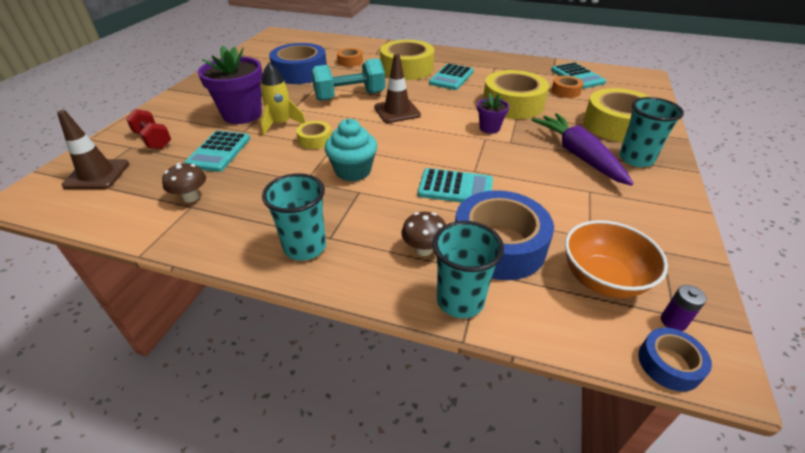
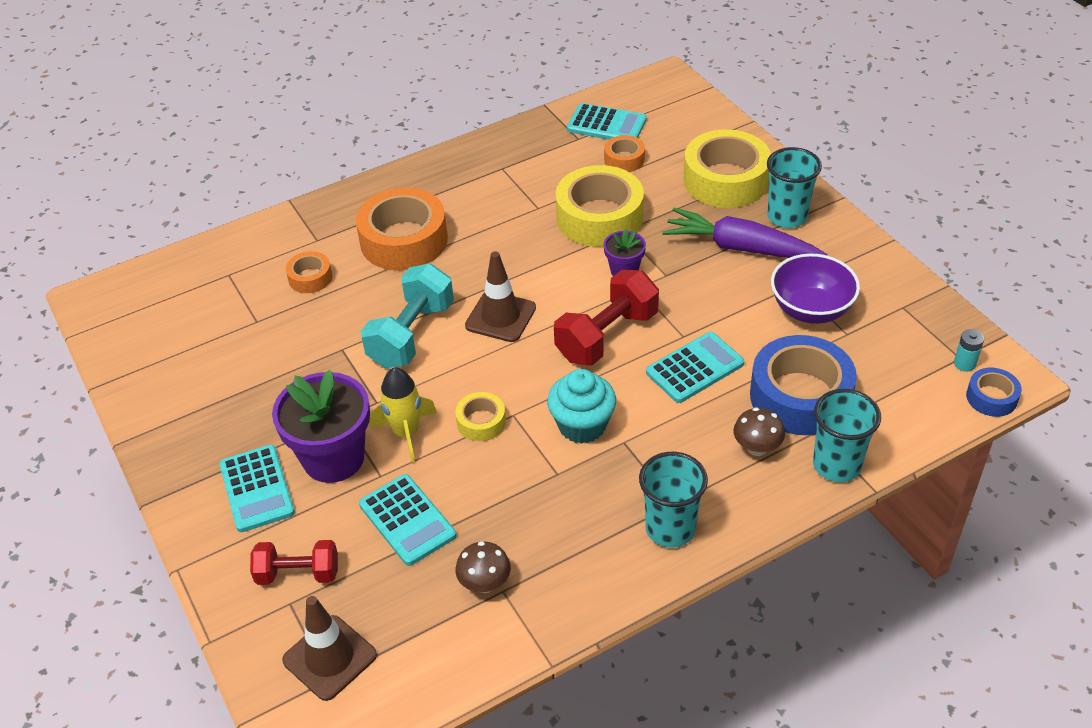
camera: 45 degrees left, 5 degrees up
(300, 72) = (278, 343): blue tape -> none
(407, 68) = (404, 240): yellow tape -> orange tape
(432, 146) = (607, 336): none -> red dumbbell
(451, 77) = (479, 220): turquoise calculator -> turquoise calculator (257, 489)
(581, 208) = (810, 310): none -> purple bowl
(602, 279) = (895, 366): orange bowl -> none
(673, 321) = (964, 364): purple battery -> turquoise battery

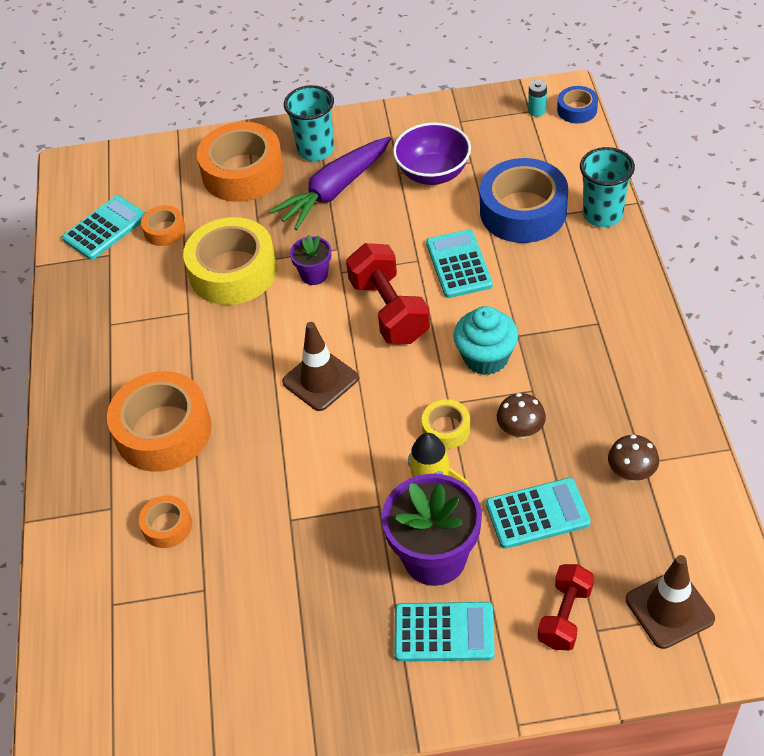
camera: 65 degrees left, 5 degrees up
(411, 334) = (303, 456): turquoise dumbbell -> none
(670, 529) = (623, 333): turquoise cup -> none
(725, 180) = (243, 172): yellow tape -> orange tape
(757, 448) = (564, 254): brown mushroom -> brown mushroom (520, 431)

